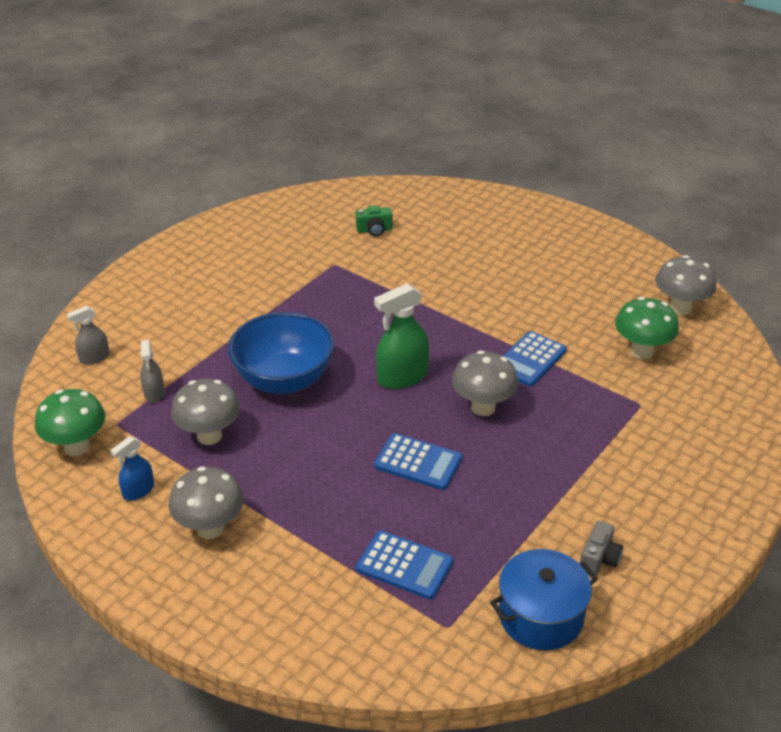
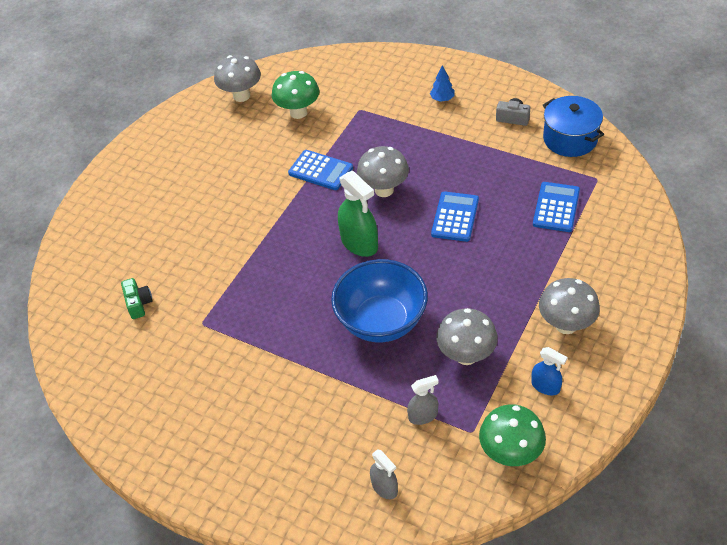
camera: 95 degrees left, 10 degrees up
(653, 489) = (442, 99): none -> blue tree

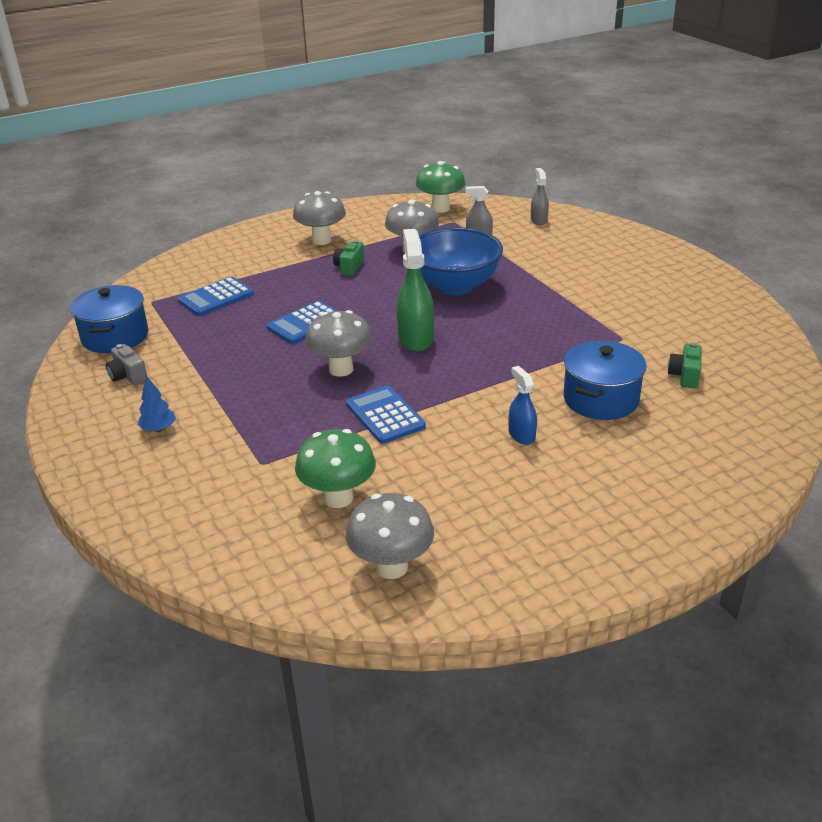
camera: 150 degrees left, 15 degrees down
(190, 251) = (600, 399): none -> blue pot
(496, 299) = (349, 267): none -> green camera
(545, 386) = (379, 223): blue spray bottle -> blue spray bottle (521, 435)

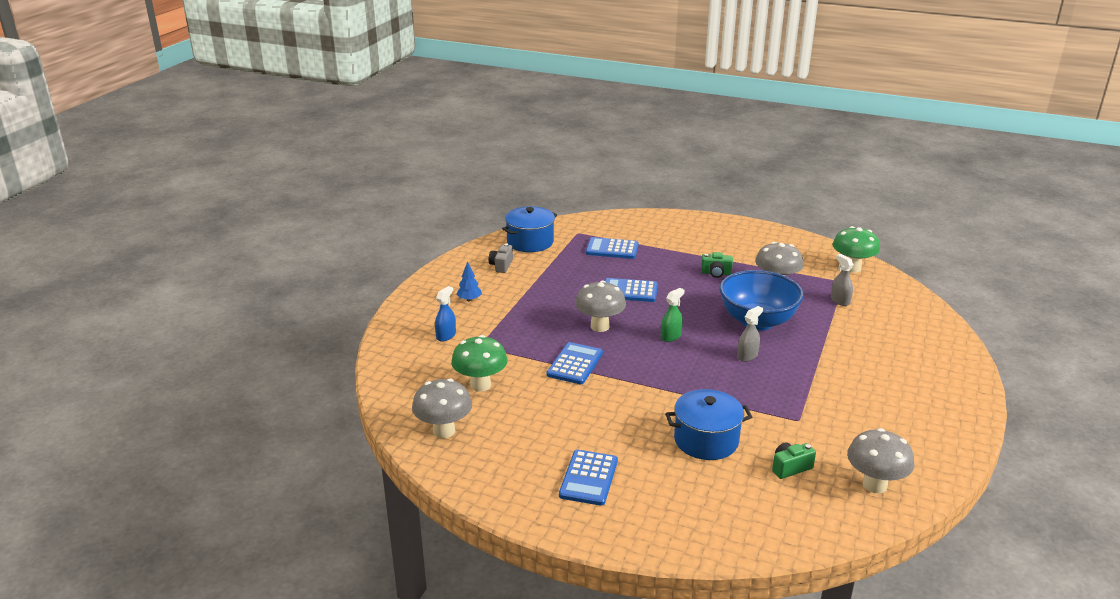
camera: 50 degrees right, 5 degrees down
(321, 240) = (731, 248): grey mushroom -> grey mushroom (874, 485)
(349, 267) = (716, 273): green camera -> green camera turned 150 degrees counterclockwise
(415, 339) = (671, 336): green spray bottle -> green spray bottle, size x0.57
(521, 435) = (621, 424): blue spray bottle -> blue spray bottle (446, 335)
(538, 220) = (909, 314): grey spray bottle -> grey spray bottle (747, 356)
(588, 498) = (588, 478): none -> blue calculator

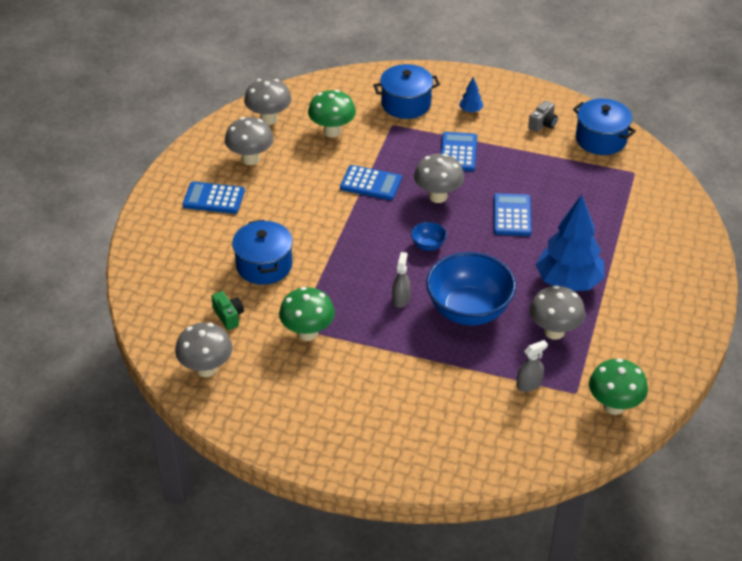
camera: 85 degrees right, 15 degrees up
(446, 335) = (406, 104): blue spray bottle -> blue pot
(501, 265) = (543, 124): grey camera -> grey camera turned 120 degrees clockwise
(518, 447) = (250, 159): none -> grey mushroom
(612, 249) = (603, 200): blue calculator -> blue calculator (458, 152)
(671, 336) = (428, 245): green spray bottle -> blue bowl
(716, 273) = (568, 282): green camera -> blue tree
(747, 356) = (401, 299): grey spray bottle -> grey spray bottle turned 120 degrees counterclockwise
(805, 413) = (307, 333): none -> green mushroom

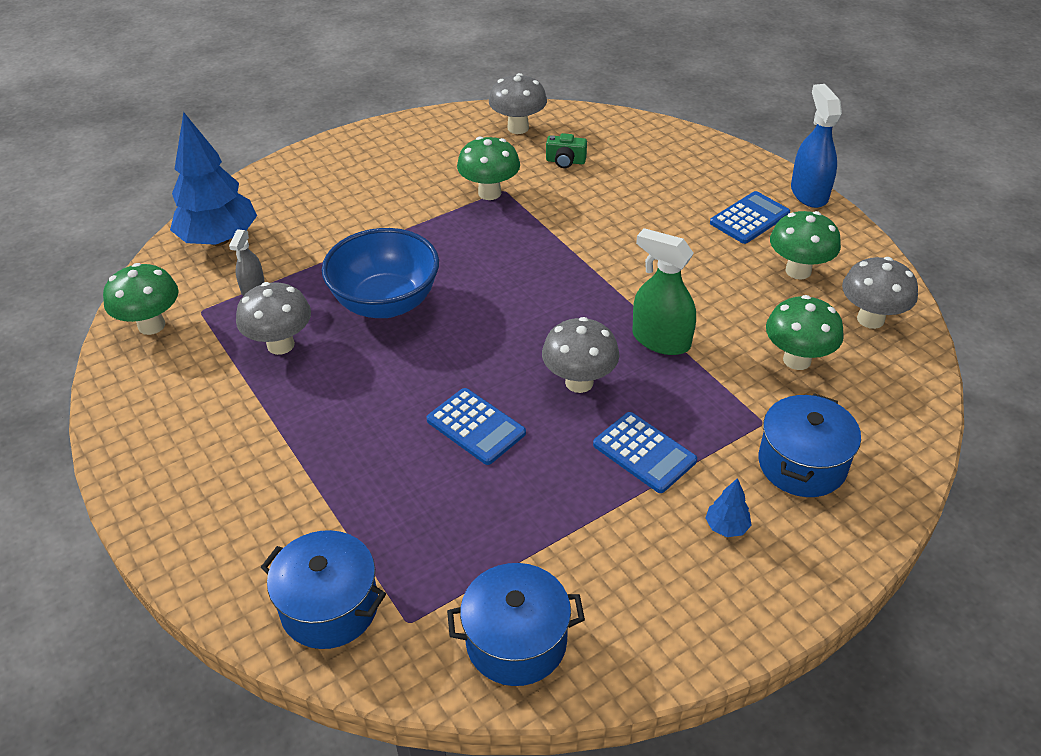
camera: 130 degrees right, 0 degrees up
(158, 185) = (809, 193): none -> blue spray bottle
(250, 159) = (798, 271): grey mushroom -> green mushroom
(264, 265) = (609, 207): blue pot -> blue pot (329, 607)
(371, 183) = (661, 340): blue calculator -> green spray bottle
(401, 299) = (459, 267): grey spray bottle -> none
(428, 245) = (509, 328): blue bowl -> none
(543, 124) = (619, 593): grey camera -> none
(568, 282) = (322, 402): blue tree -> blue tree (219, 240)

